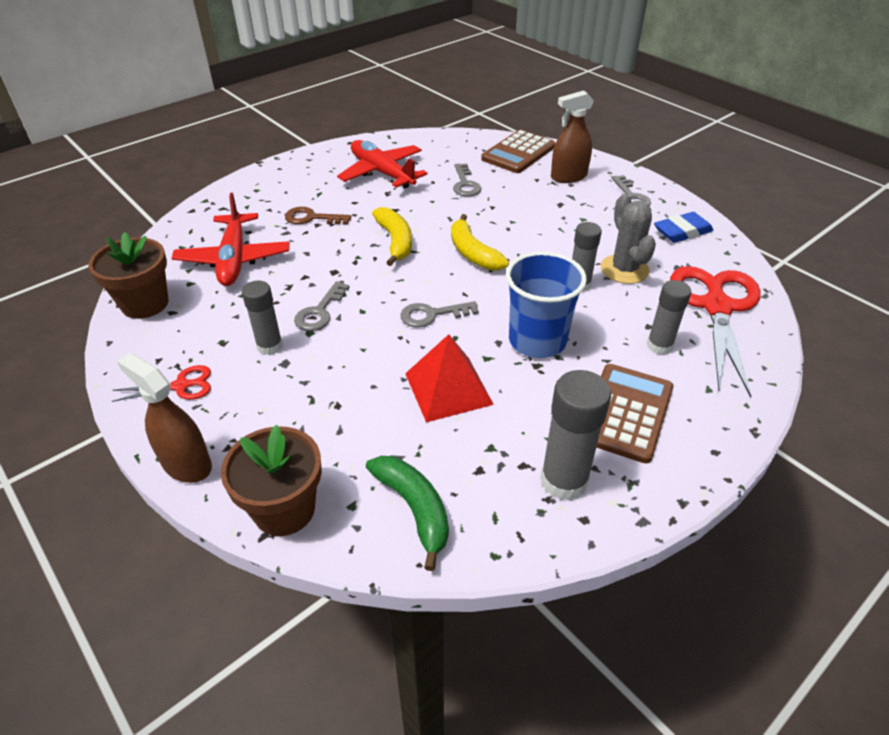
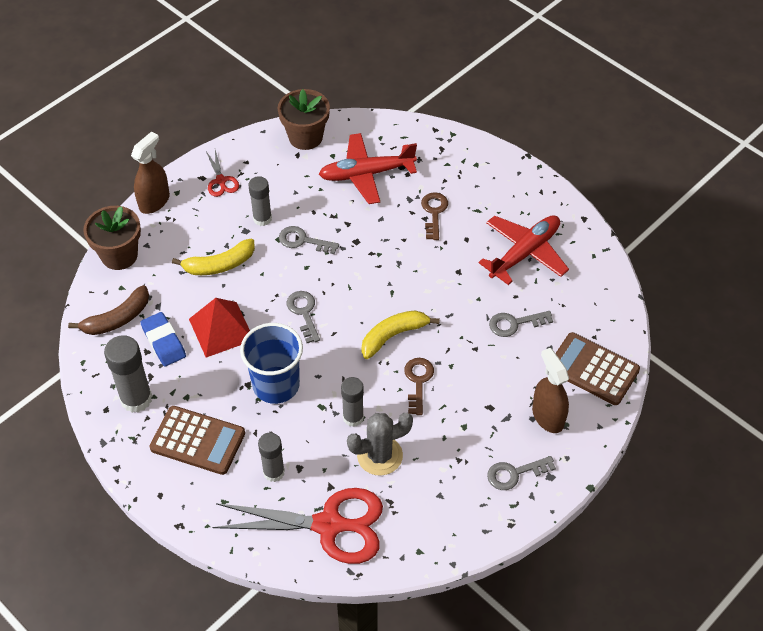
camera: 85 degrees right, 10 degrees up
(395, 241) = (404, 277): yellow banana -> yellow banana (219, 265)
(414, 509) = (117, 319): green banana -> brown banana
(532, 241) = (418, 382): none -> brown key
(682, 232) = (451, 515): blue eraser -> blue eraser (163, 342)

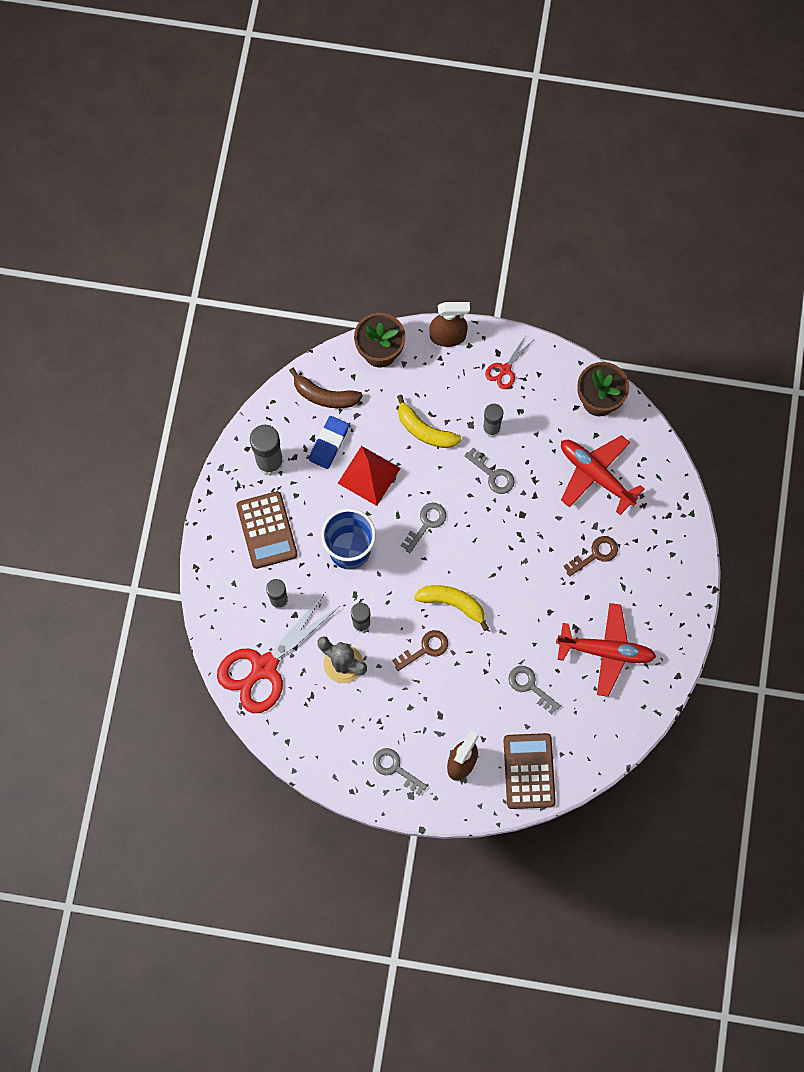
camera: 55 degrees right, 20 degrees up
(303, 241) = (493, 474): grey key -> grey key turned 150 degrees clockwise
(328, 525) = (264, 666): red scissors -> red scissors turned 75 degrees clockwise

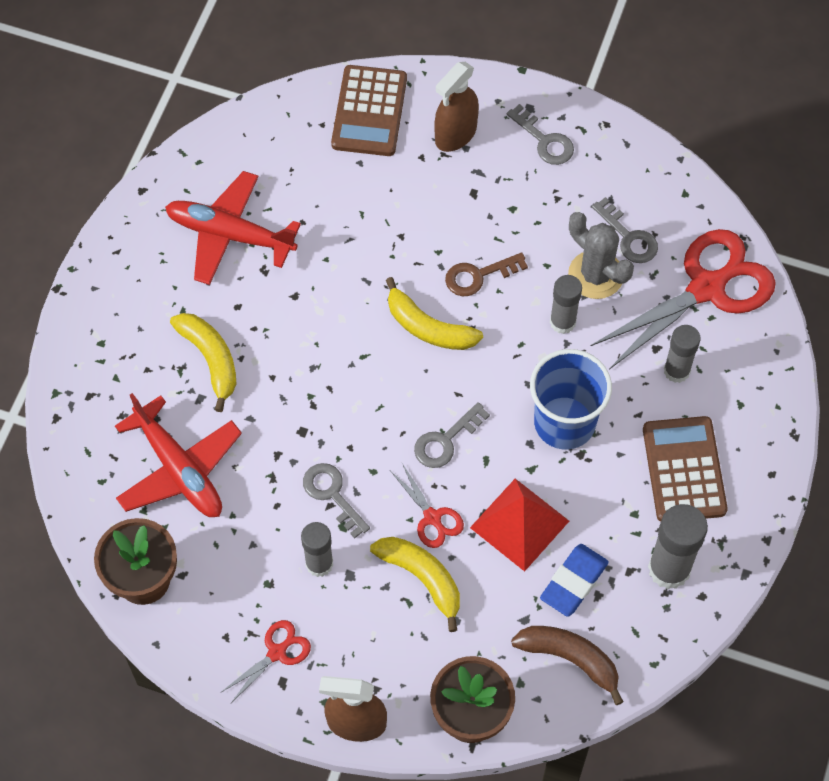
camera: 170 degrees left, 10 degrees down
(425, 470) = (432, 517): none -> red scissors
(530, 686) = (344, 208): grey key -> grey key (628, 237)
(595, 554) = (210, 359): brown key -> yellow banana

